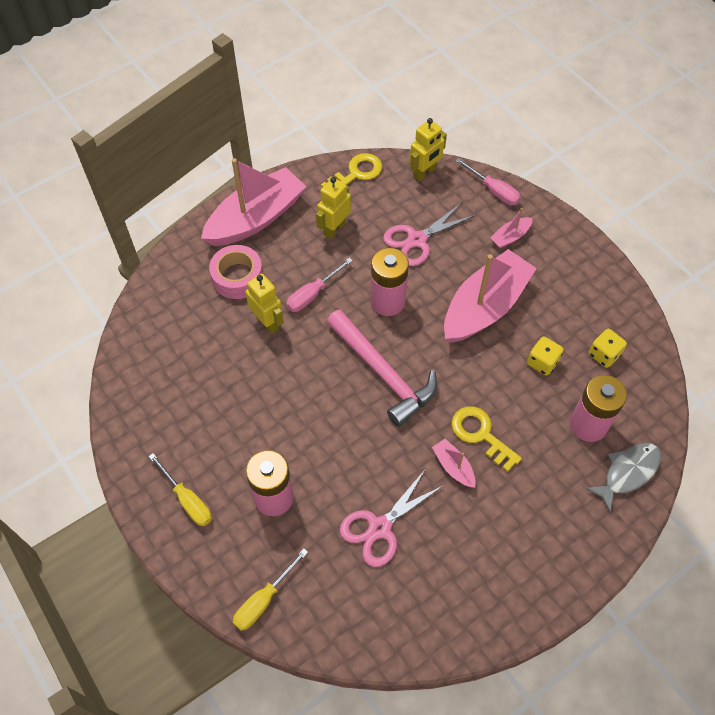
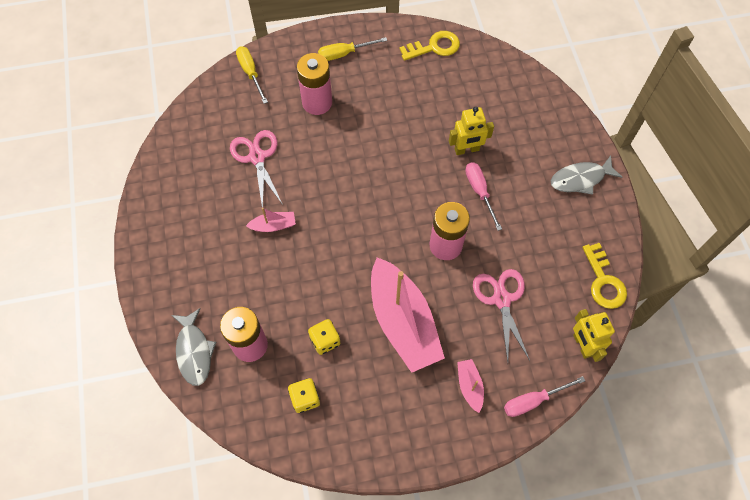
camera: 115 degrees right, 5 degrees up
(237, 277) = (521, 144): pink tape -> none
(256, 218) = (580, 179): pink boat -> grey fish
(334, 228) = (543, 236): yellow robot -> none
(383, 373) = (378, 212): pink hammer -> none
(481, 435) = (288, 258): yellow key -> yellow key (434, 47)

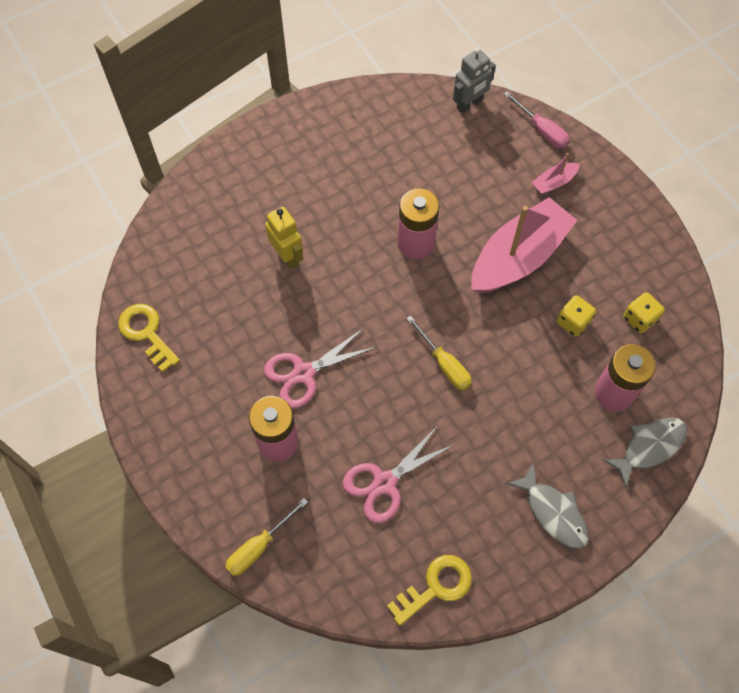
camera: 110 degrees left, 0 degrees up
(273, 225) = (467, 426): pink boat -> none
(344, 54) = (189, 437): yellow screwdriver -> yellow screwdriver (444, 364)
(479, 192) = (337, 229): pink screwdriver -> none
(501, 299) = (453, 179): pink scissors -> pink scissors (303, 373)
(580, 179) = (285, 142): grey fish -> grey fish (553, 512)
(582, 345) = (469, 104): yellow robot -> grey robot
(603, 281) = (395, 100): yellow key -> yellow key (435, 587)

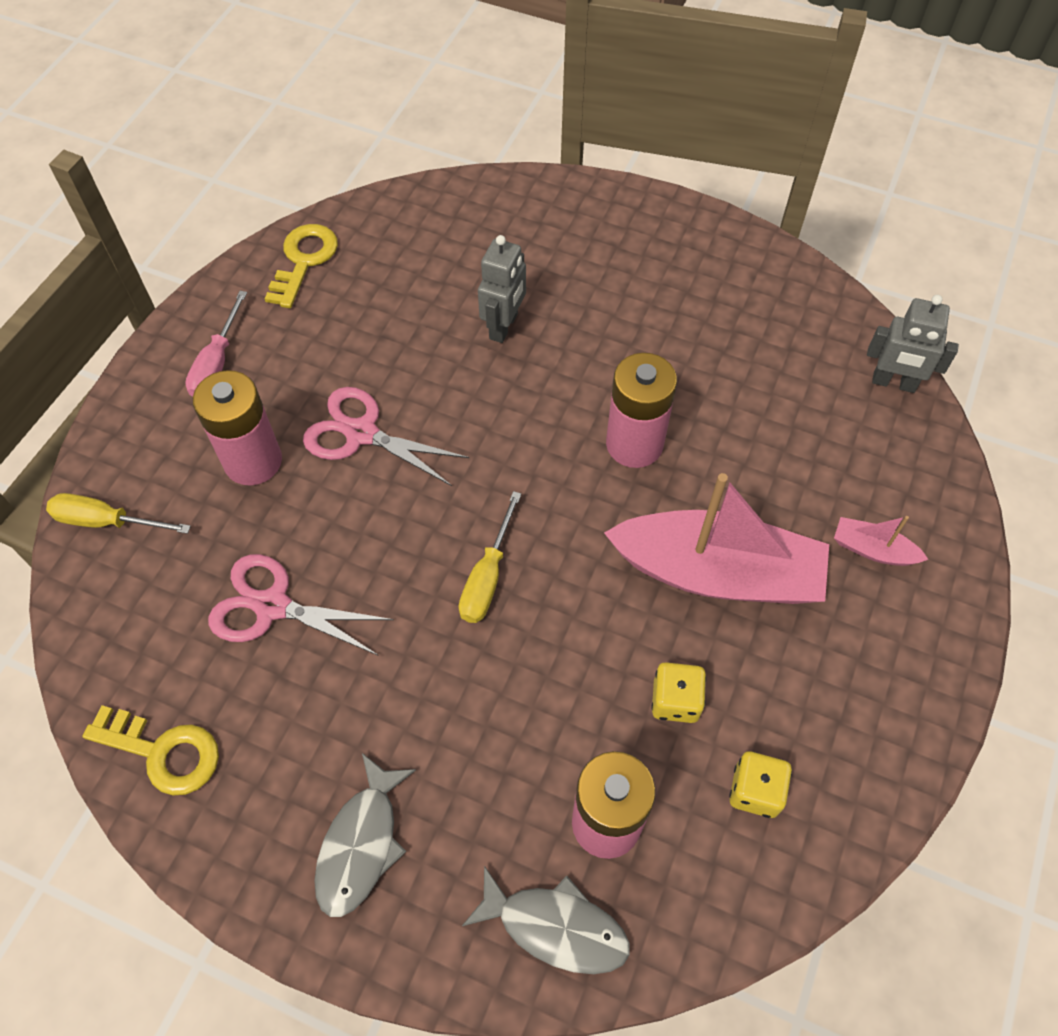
camera: 55 degrees right, 5 degrees down
(287, 256) = (504, 326): yellow robot -> grey robot
(541, 130) = (940, 487): pink screwdriver -> pink screwdriver (217, 363)

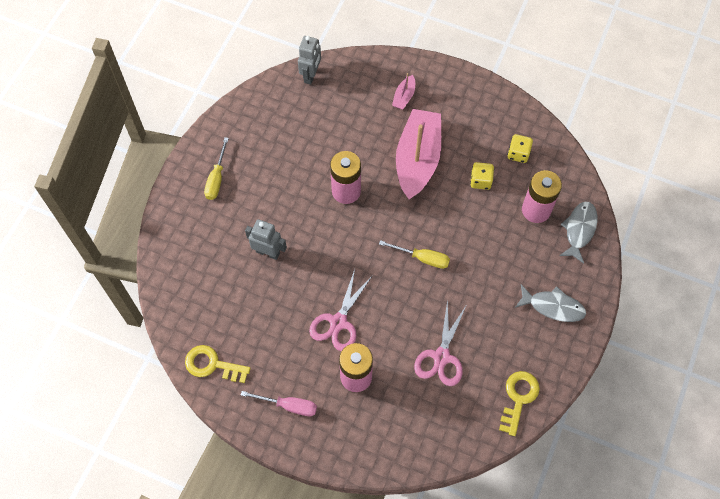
camera: 90 degrees left, 5 degrees up
(107, 521) = (394, 449): yellow screwdriver -> yellow screwdriver (216, 178)

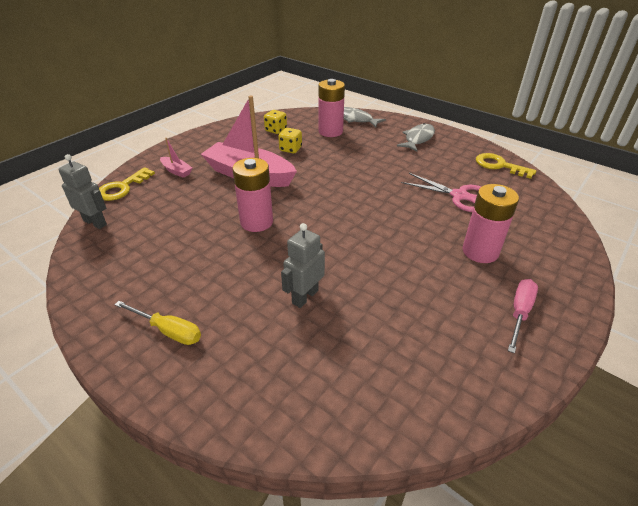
camera: 75 degrees left, 25 degrees down
(212, 365) = (461, 386): yellow key -> yellow key (122, 187)
(338, 322) = (413, 253): pink scissors -> none
(422, 258) = (354, 189): yellow screwdriver -> none

